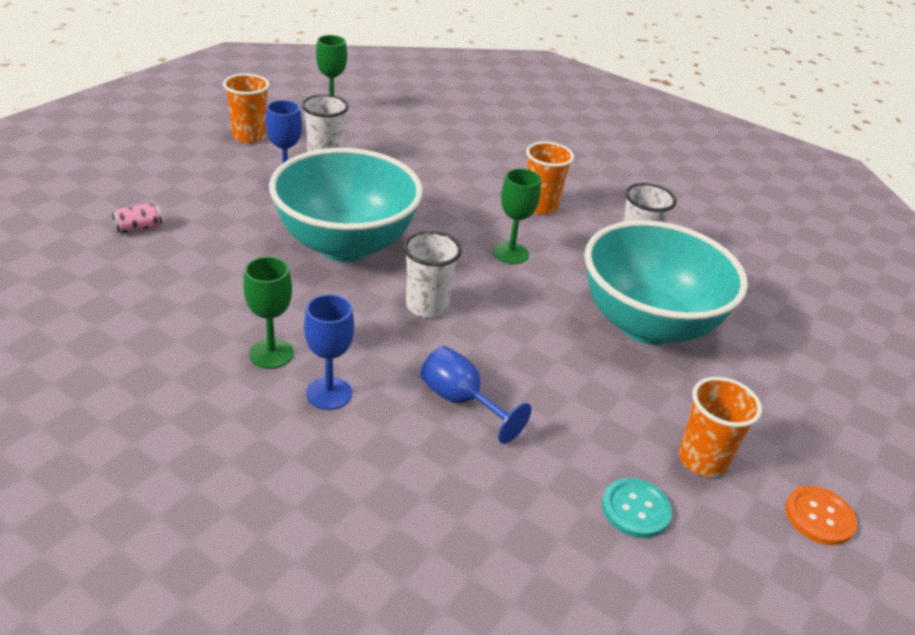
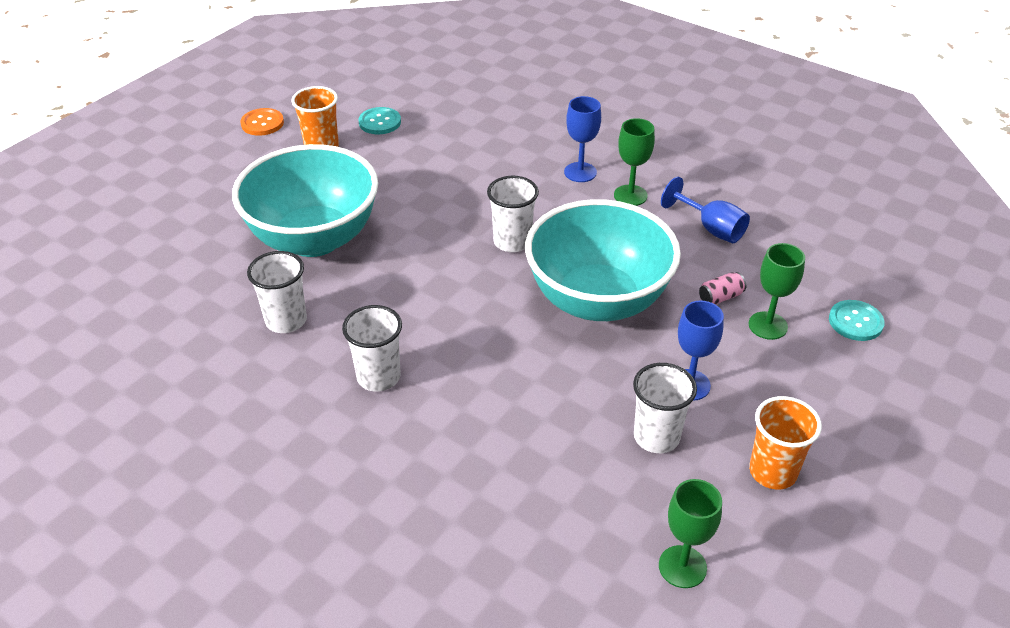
camera: 175 degrees left, 5 degrees up
(104, 210) = (855, 322): none -> turquoise button
(139, 228) = (805, 302): pink can -> pink can (720, 297)
(461, 401) = (484, 172): blue goblet -> blue goblet (711, 228)
(510, 253) = (427, 305): green goblet -> green goblet (768, 325)
(540, 206) = (378, 377): orange cup -> white cup

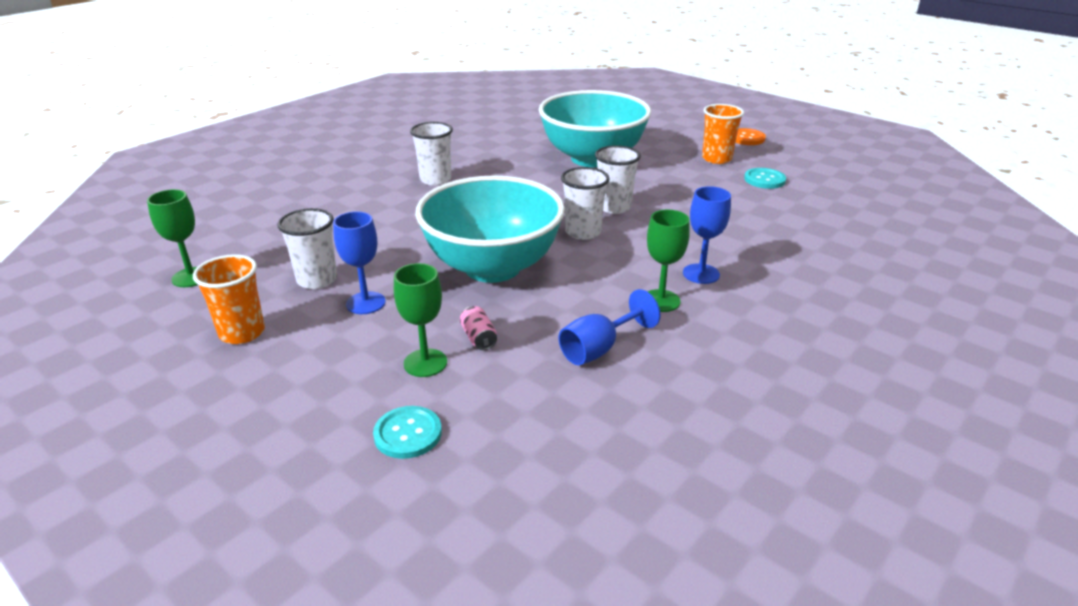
camera: 95 degrees right, 10 degrees down
(286, 320) = (502, 152): white cup -> white cup (614, 207)

